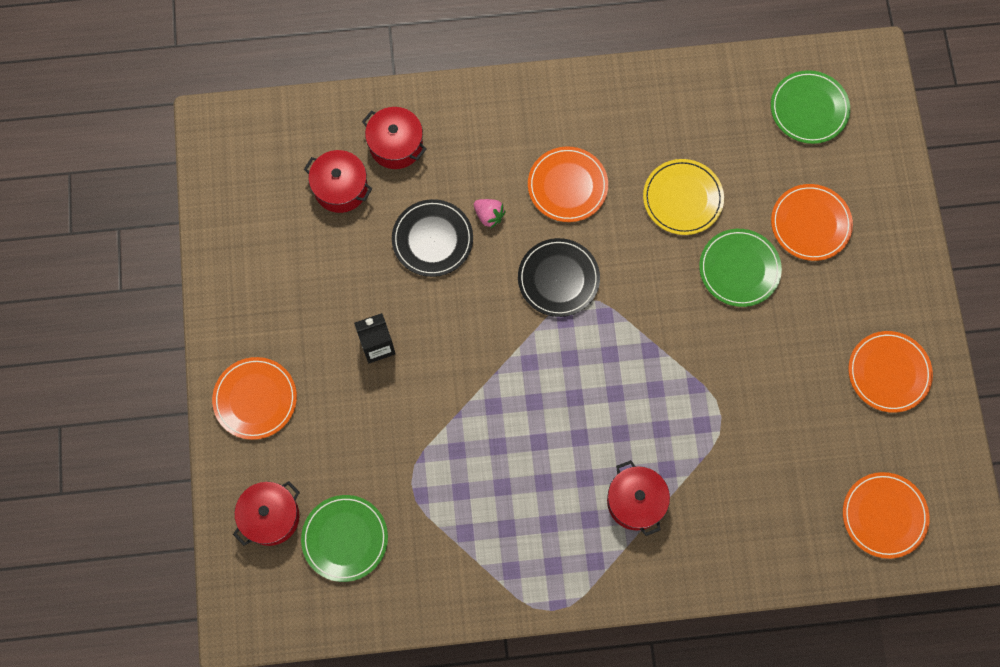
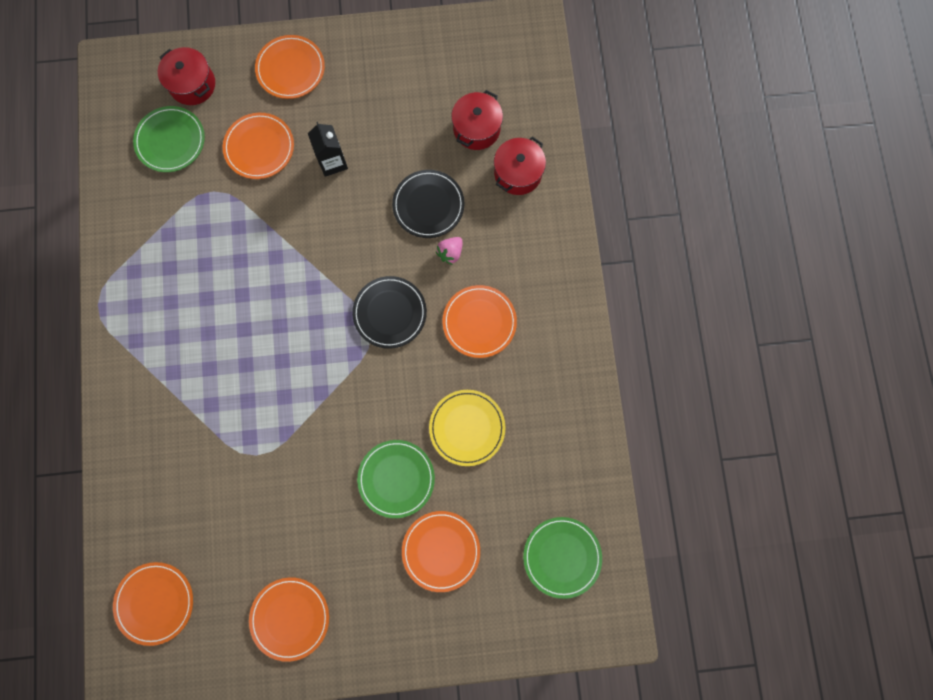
camera: 90 degrees right, 5 degrees up
(357, 431) = (259, 147): none -> orange plate
(635, 501) = (184, 376): red pot -> none

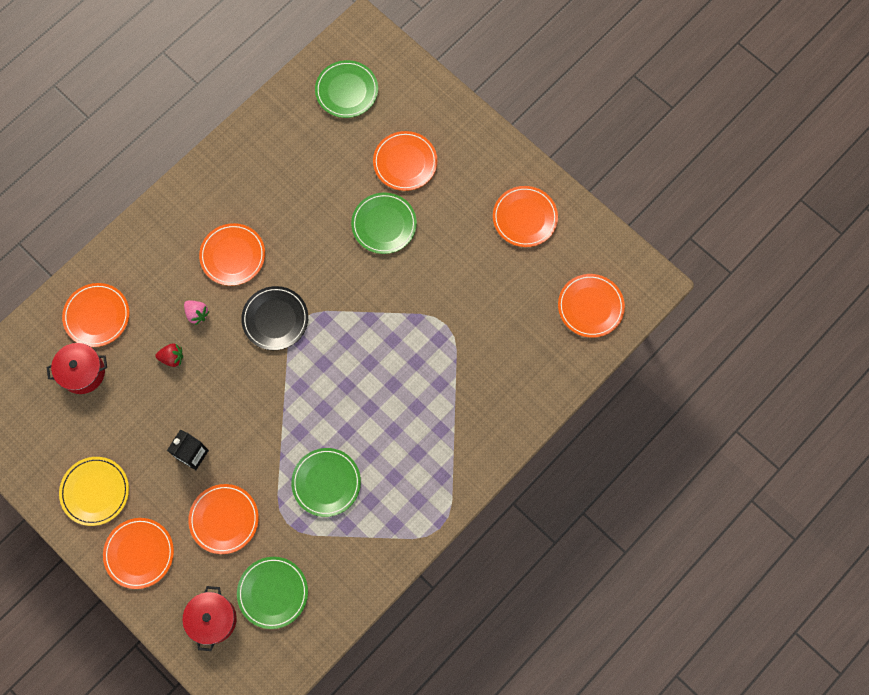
camera: 130 degrees left, 5 degrees down
(215, 245) = (326, 482): none -> green plate
(428, 205) = (172, 358): black plate -> red strawberry
(450, 253) = (197, 314): pink strawberry -> pink strawberry turned 45 degrees clockwise
(467, 428) = (313, 207): yellow plate -> yellow plate (95, 491)
(518, 173) = (97, 316): red pot -> orange plate

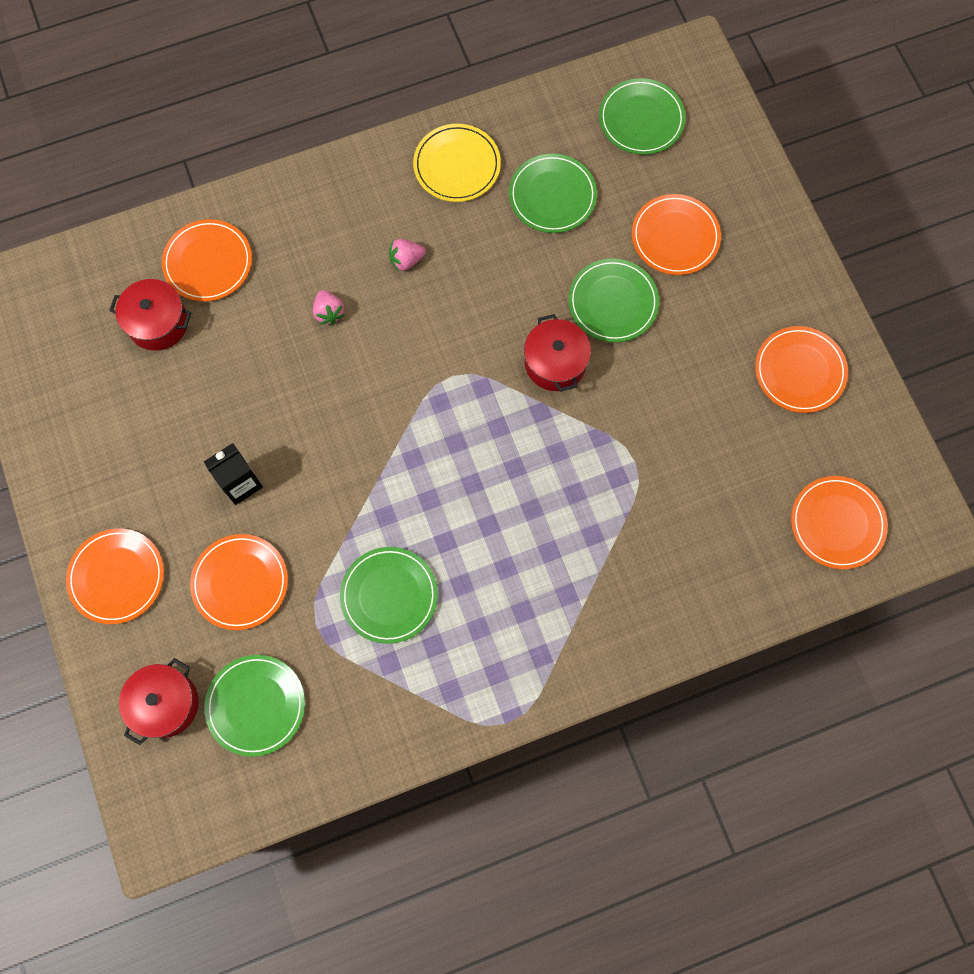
camera: 25 degrees right, 0 degrees up
(95, 491) = (102, 475): yellow plate -> yellow plate (457, 165)
(172, 358) = (273, 353): red strawberry -> none
(232, 255) = (406, 260): orange plate -> pink strawberry
(275, 319) = (422, 361): black plate -> none
(311, 169) = (552, 196): none -> green plate
(364, 281) = (555, 363): none -> red pot

